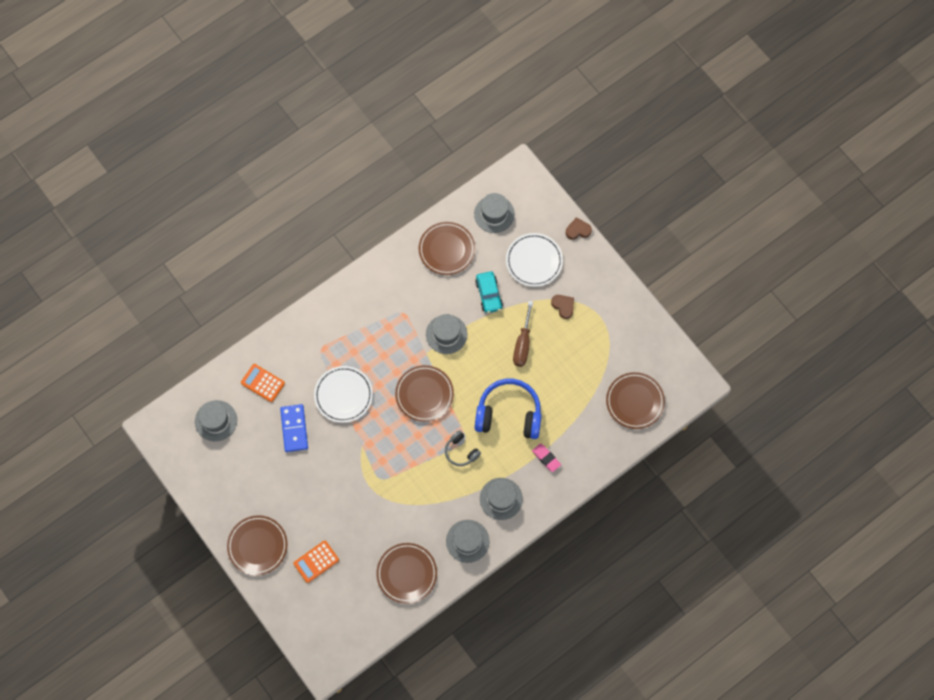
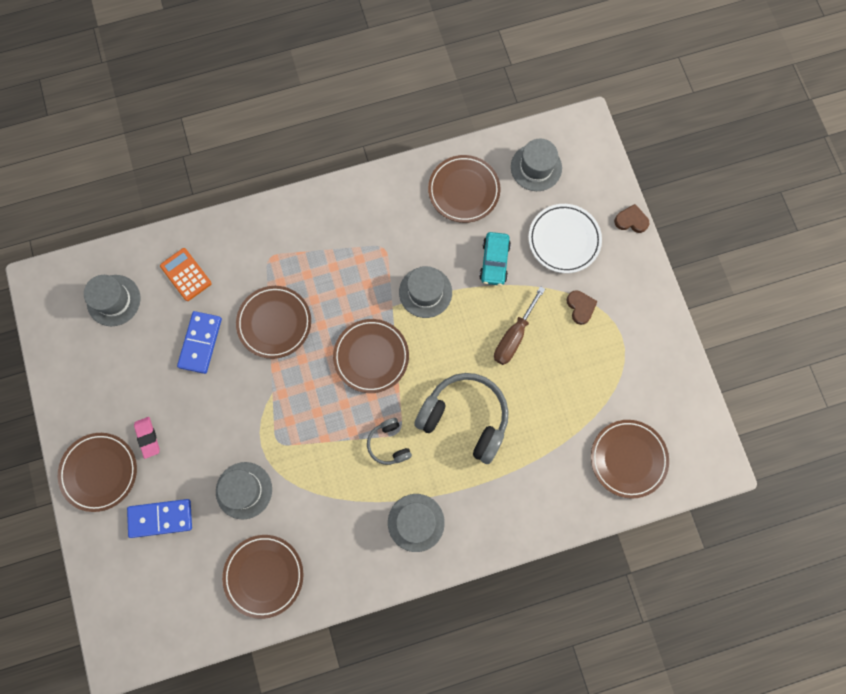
camera: 20 degrees right, 5 degrees up
(316, 561) = (161, 518): orange calculator -> blue domino
(343, 395) = (274, 323): white plate -> brown plate
(467, 541) = (354, 562): grey hat -> grey hat (244, 490)
(509, 414) = (465, 418): blue headphones -> grey headphones
(546, 458) = (491, 491): pink eraser -> pink eraser (148, 437)

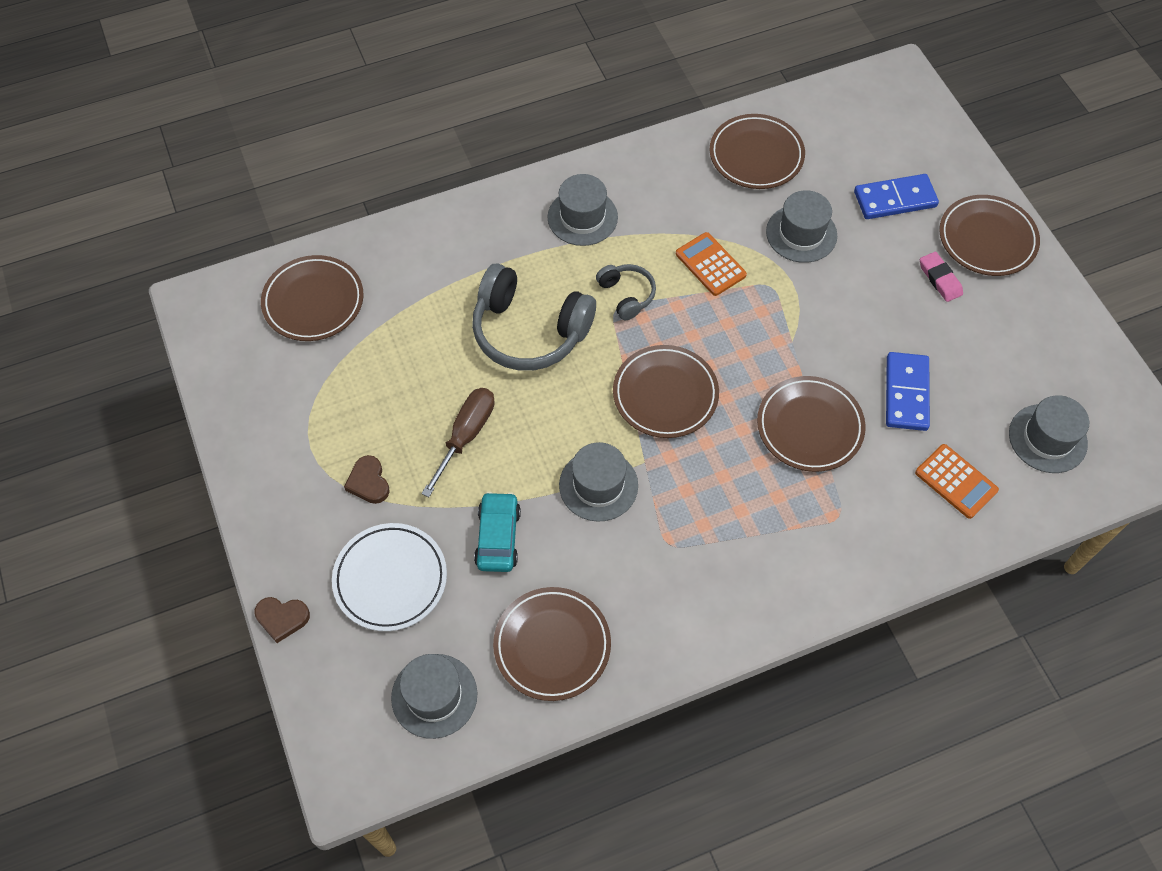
camera: 175 degrees right, 15 degrees down
(321, 466) = (710, 264): none -> orange calculator

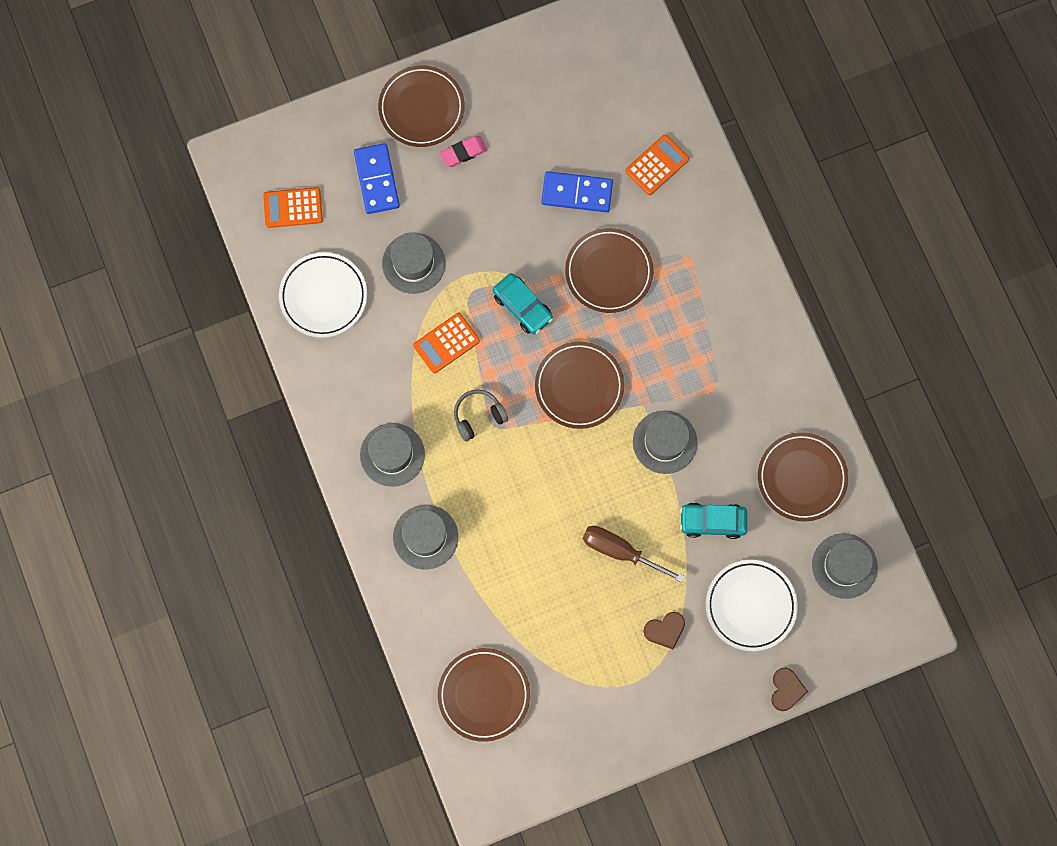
camera: 90 degrees left, 15 degrees up
(529, 331) = (515, 500): grey headphones -> none
(756, 155) = (323, 296): brown plate -> white plate
(759, 337) = (522, 307): none -> turquoise car
(852, 128) = (293, 208): none -> orange calculator
(1047, 438) = (617, 91): grey hat -> grey hat (425, 537)

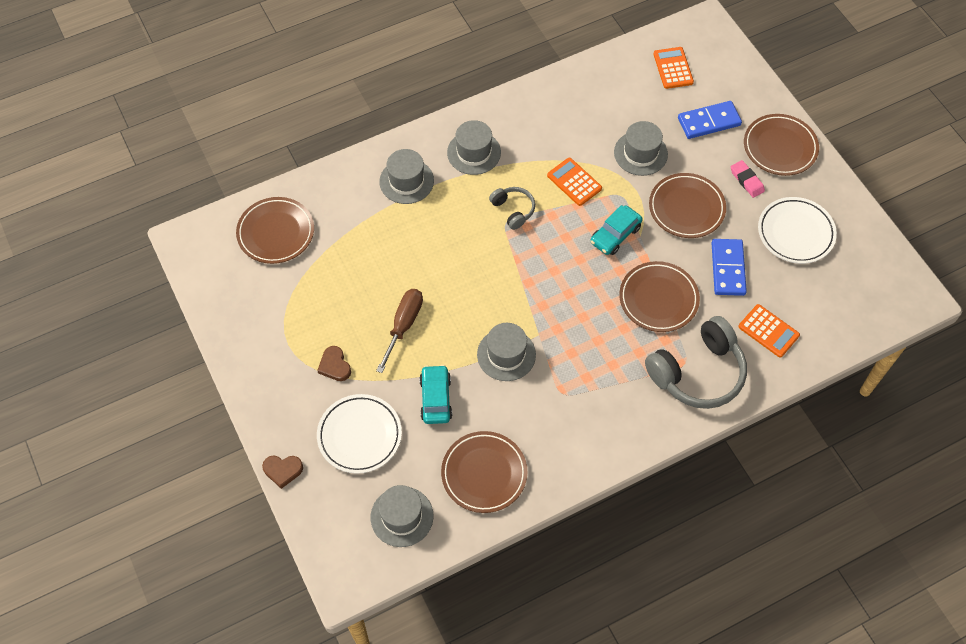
camera: 85 degrees right, 15 degrees down
(323, 296) = (601, 95): white plate -> white plate (795, 233)
(579, 386) = (549, 283): brown plate -> brown plate (686, 208)
(700, 245) = (697, 372): none -> grey headphones

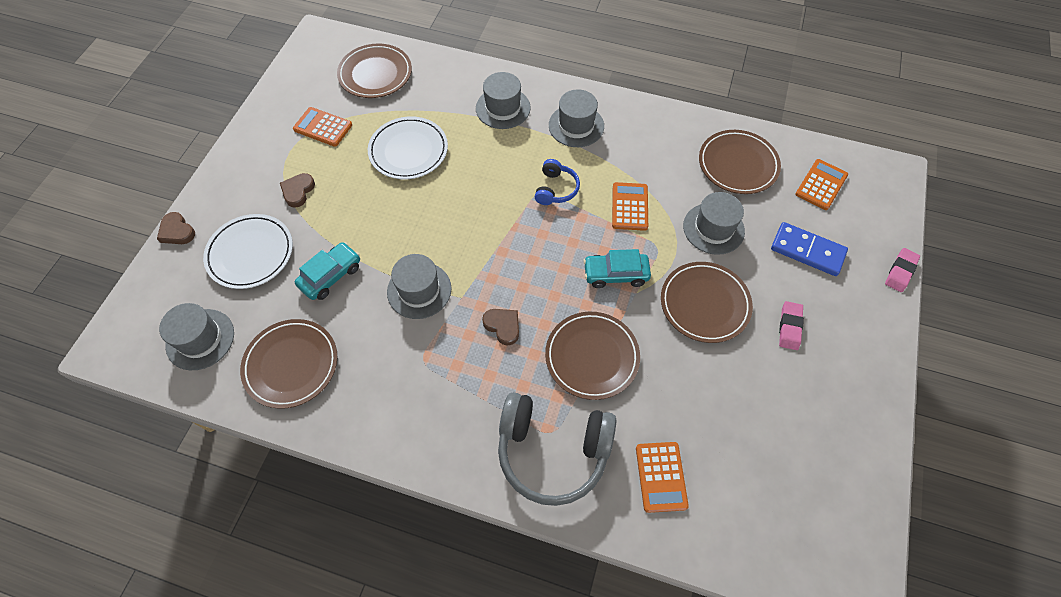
camera: 45 degrees right, 0 degrees up
(289, 306) = (323, 127): none -> orange calculator
(403, 325) = (376, 204): brown screwdriver -> none
(513, 210) = (555, 189): grey headphones -> blue headphones
(585, 329) = (503, 326): none -> brown heart
(727, 268) = (684, 386): blue domino -> none
(771, 91) = (900, 271): none -> pink eraser
(780, 147) = (856, 325): brown plate -> brown plate (737, 165)
(795, 233) = (789, 412): white plate -> white plate (408, 151)

